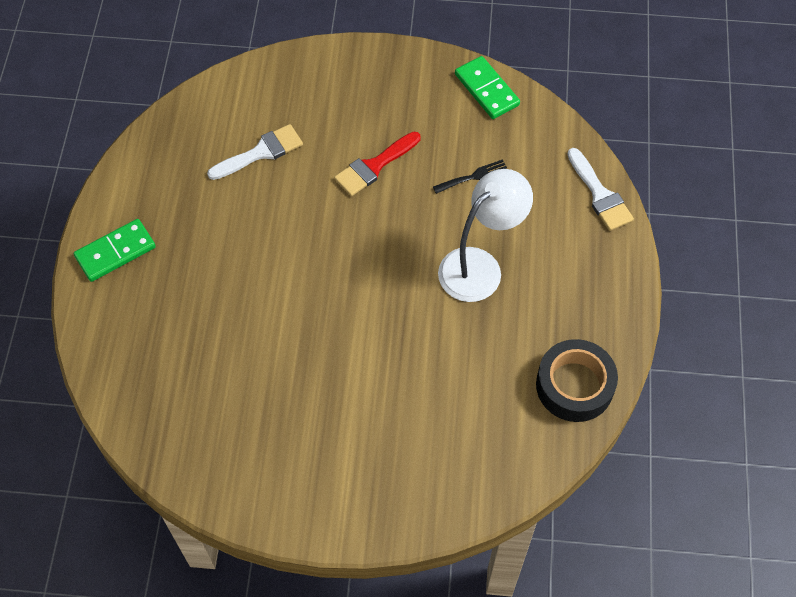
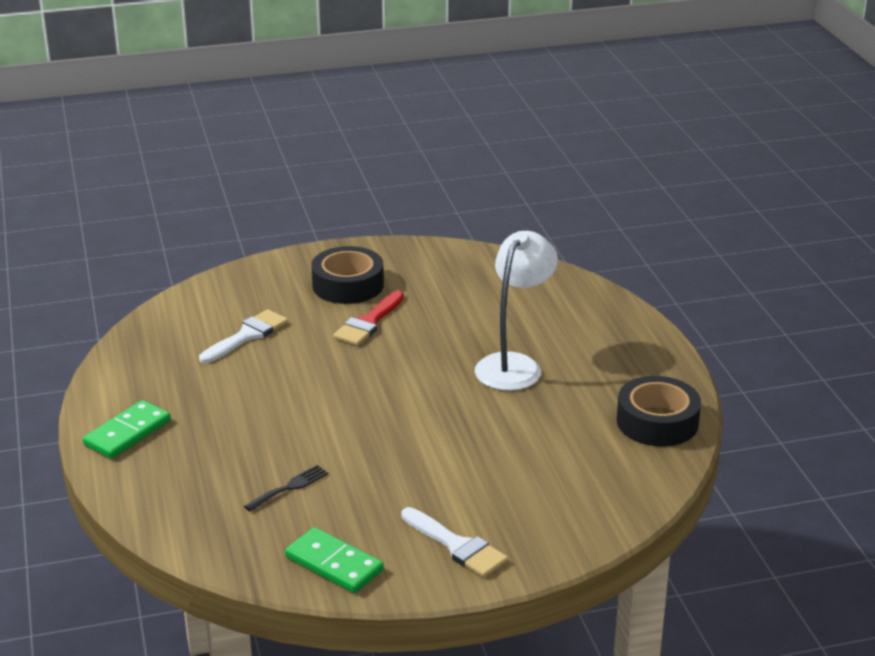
camera: 20 degrees left, 30 degrees down
(377, 107) = (348, 285): none -> black tape
(474, 177) = (471, 310): black fork -> black fork (289, 487)
(486, 90) = (448, 255): green domino -> green domino (334, 564)
(600, 194) = (597, 298): white brush -> white brush (457, 546)

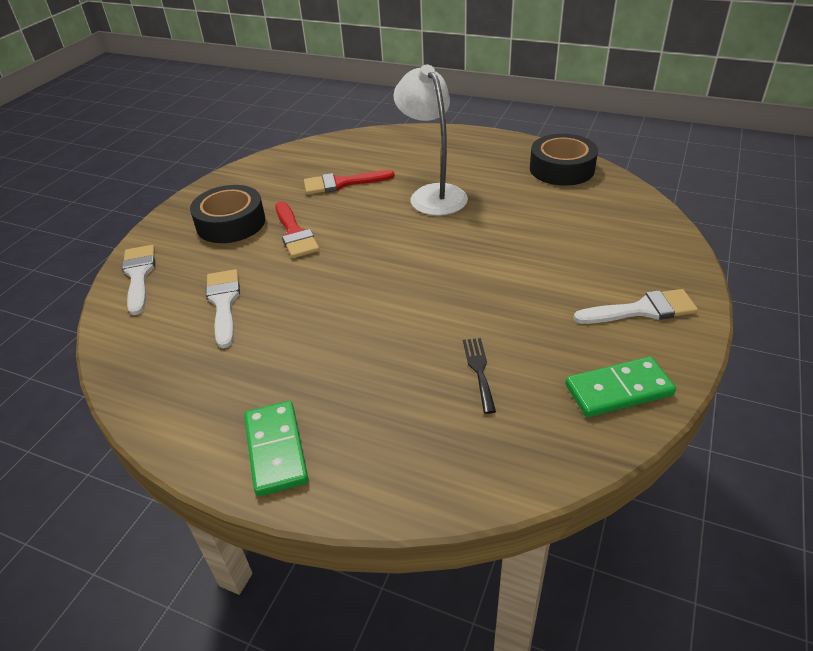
camera: 50 degrees left, 10 degrees up
(238, 282) = (139, 275): none -> white brush
(473, 309) = (342, 183): none -> red brush

